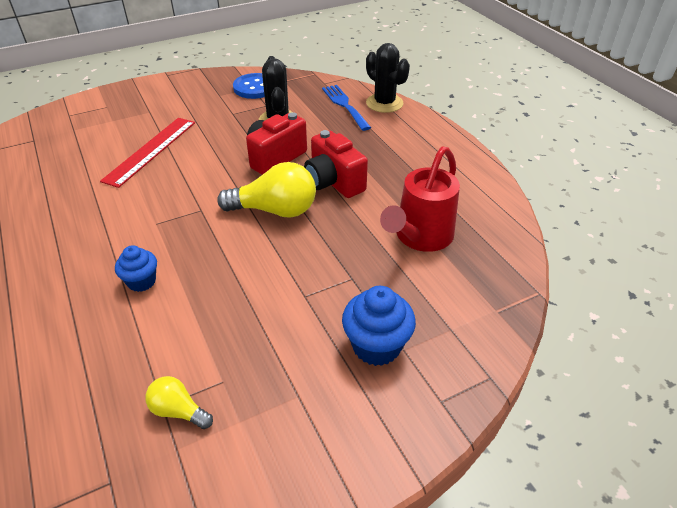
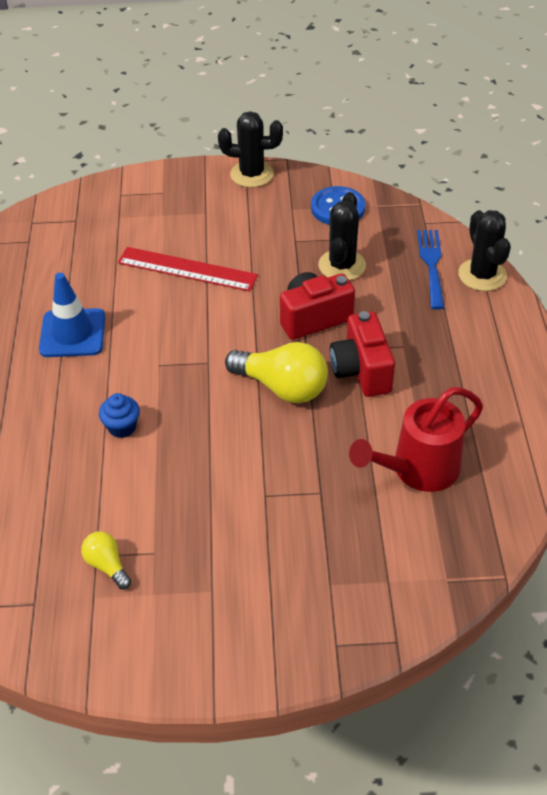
camera: 25 degrees right, 5 degrees up
(61, 221) = (72, 333): none -> blue traffic cone
(151, 150) = (187, 269): red ruler -> red ruler turned 60 degrees clockwise
(176, 81) = (251, 174): none -> black cactus
(376, 346) = (306, 571): blue cupcake -> none

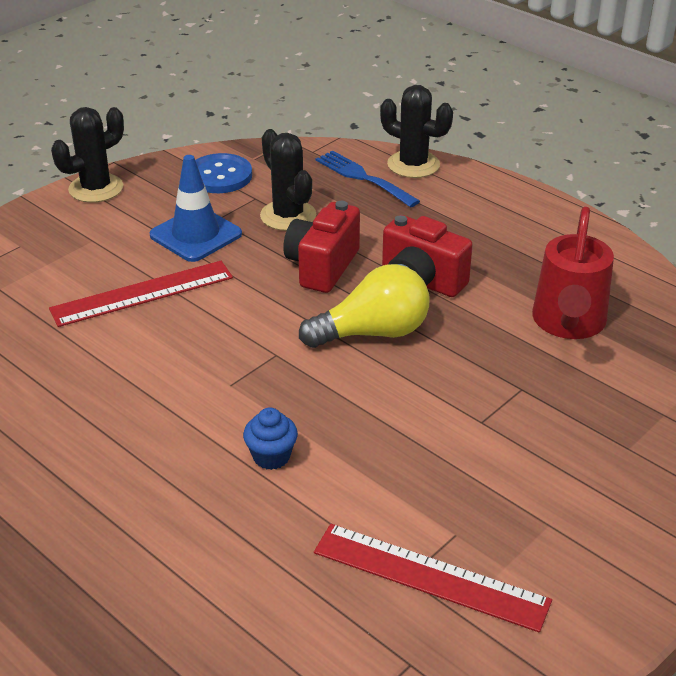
camera: 45 degrees left, 10 degrees down
(72, 333) = (97, 412): blue traffic cone -> blue traffic cone (196, 235)
(107, 565) = (430, 576): yellow light bulb -> red ruler

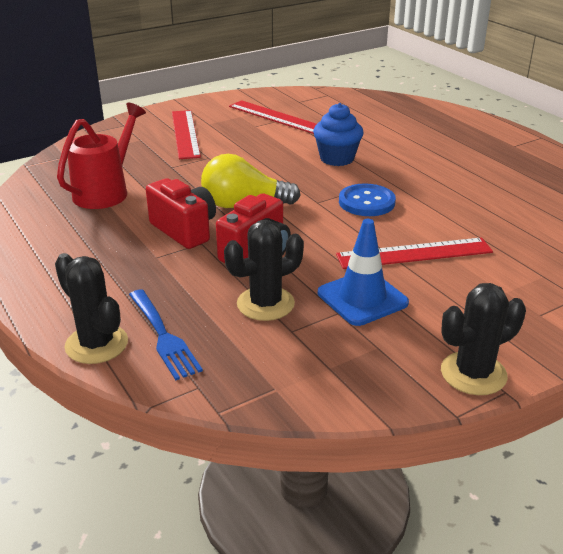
camera: 165 degrees left, 5 degrees down
(220, 176) = (323, 367): blue button -> blue button (366, 202)
(271, 456) = (337, 158): blue cupcake -> blue cupcake, size x1.58
(288, 216) = (265, 304): black cactus -> black cactus turned 75 degrees clockwise
(566, 480) = (185, 133): none -> red ruler

